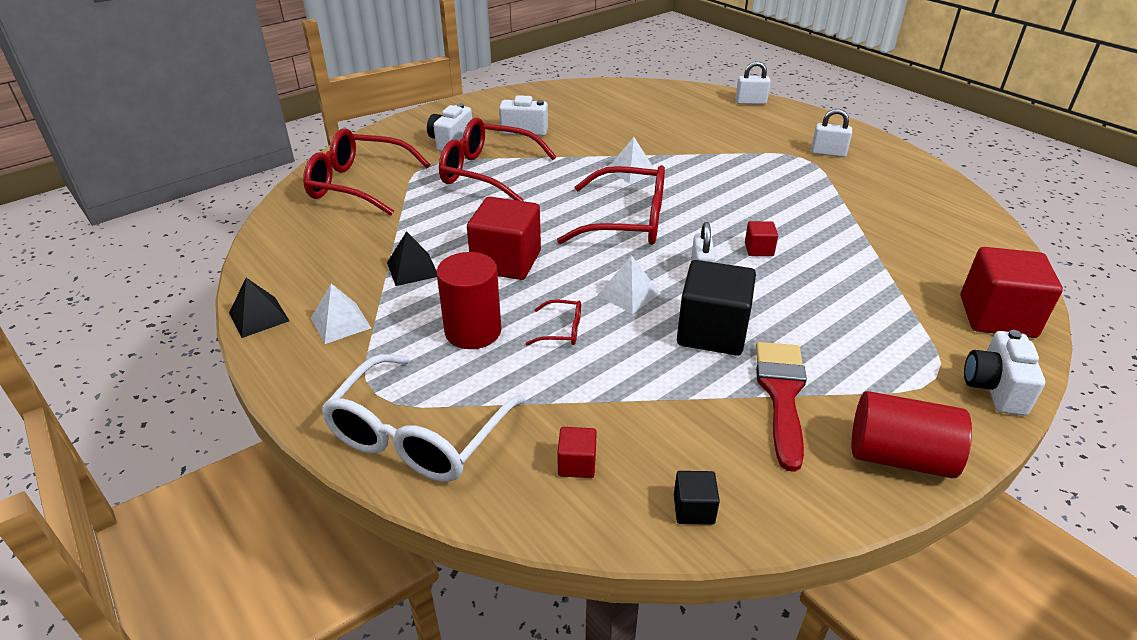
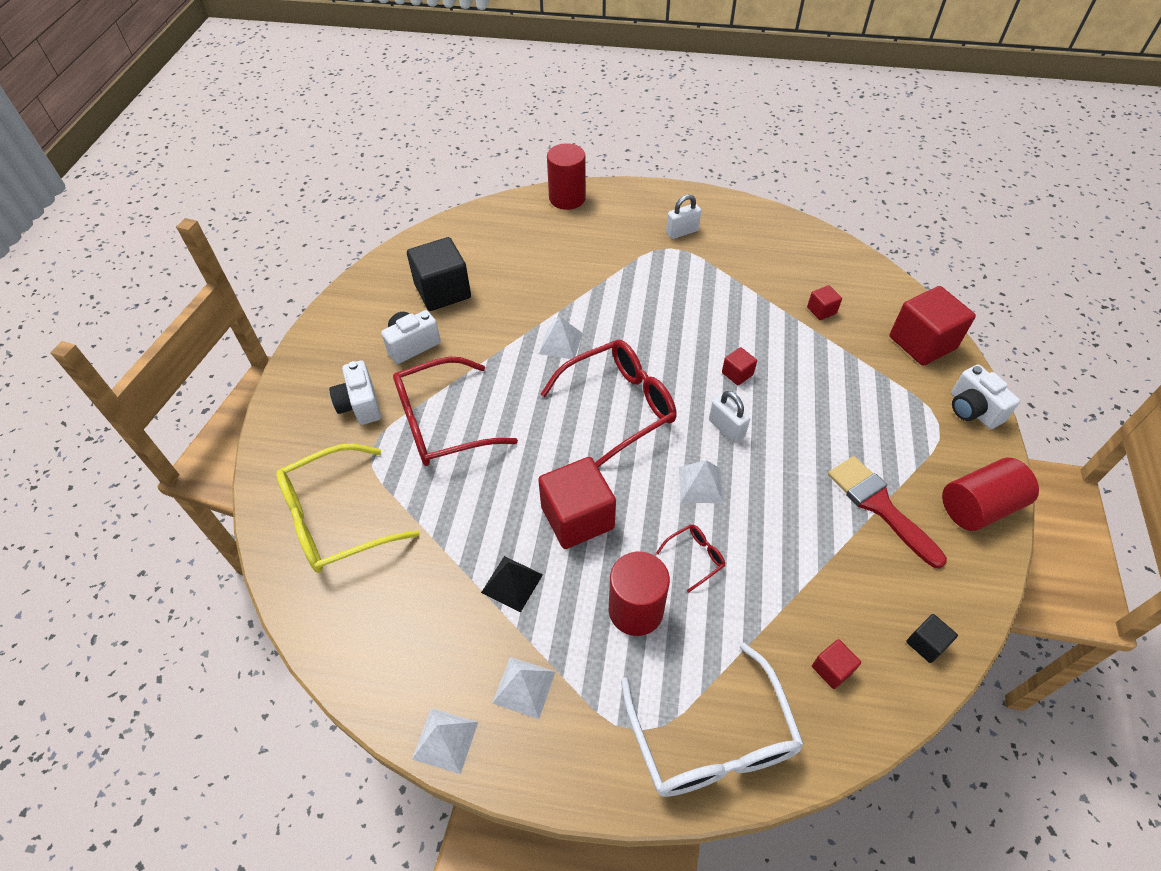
camera: 40 degrees left, 15 degrees up
(258, 317) = (445, 740): black pyramid -> white pyramid
(358, 184) = (335, 519): red glasses -> yellow glasses
(712, 332) = (788, 481): black cube -> black cube (443, 291)
(750, 102) = (567, 198): white padlock -> red cylinder
(905, 249) = (821, 310): none -> red cube

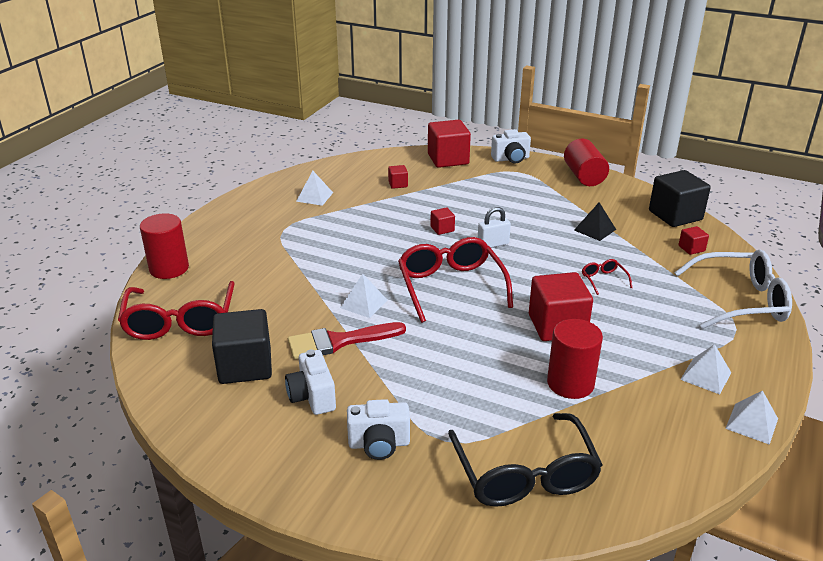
camera: 75 degrees left, 20 degrees down
(335, 519) = (525, 475): yellow glasses -> black glasses
(441, 423) = (429, 388): red glasses -> red glasses (180, 322)
(512, 583) = (614, 369): black pyramid -> black pyramid (595, 229)
(636, 610) = (644, 313): red cylinder -> red cylinder (570, 383)
(682, 232) = (269, 220): white padlock -> none
(700, 484) = (541, 265): white pyramid -> white pyramid (314, 197)
(880, 506) = (576, 205): red brush -> red brush (339, 341)
(926, 644) = (675, 215): black cube -> black cube, size x2.15

